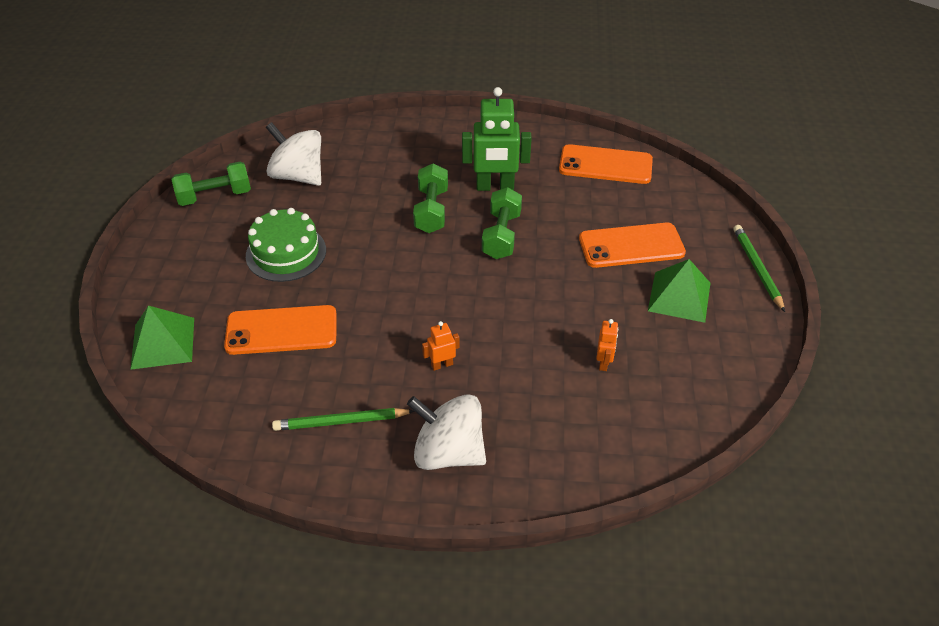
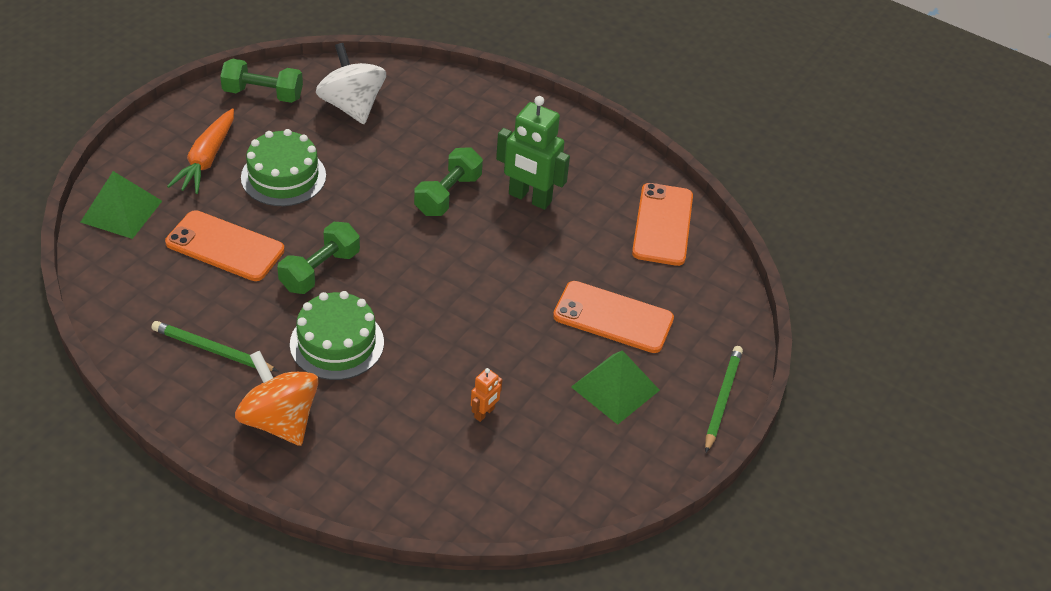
camera: 25 degrees right, 0 degrees up
(207, 267) = (207, 159): none -> orange carrot
(442, 365) = (337, 343): orange robot -> green cake
(448, 452) = (279, 420): white spinning top -> orange spinning top
(501, 235) = (494, 249): green dumbbell -> green dumbbell (320, 270)
(605, 165) = (662, 224): orange phone -> orange phone turned 60 degrees clockwise

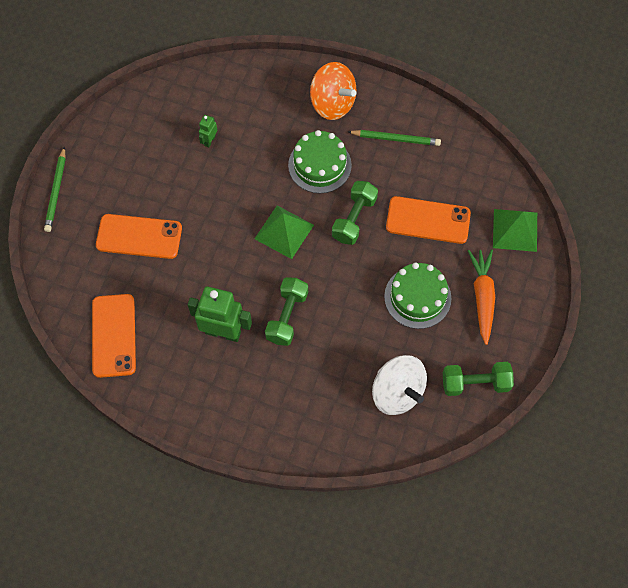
camera: 170 degrees right, 20 degrees up
(484, 413) = (209, 141): orange robot -> green robot
(615, 388) = (129, 180): green pyramid -> green pyramid (284, 231)

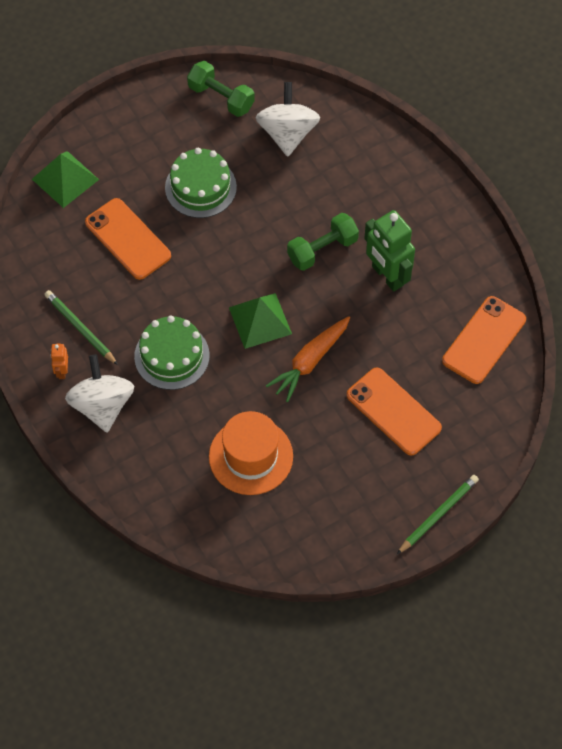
camera: 140 degrees left, 5 degrees down
(209, 141) = (251, 456): green robot -> orange hat
(332, 103) = (102, 406): orange spinning top -> white spinning top
(354, 218) = (189, 287): green dumbbell -> none
(379, 105) = (62, 371): none -> orange robot
(482, 297) = (149, 150): orange carrot -> orange carrot (310, 361)

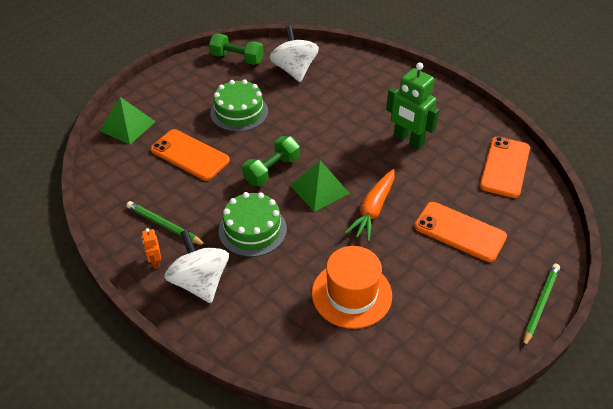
camera: 15 degrees left, 15 degrees down
(322, 249) = (350, 133): green dumbbell -> green dumbbell (271, 170)

